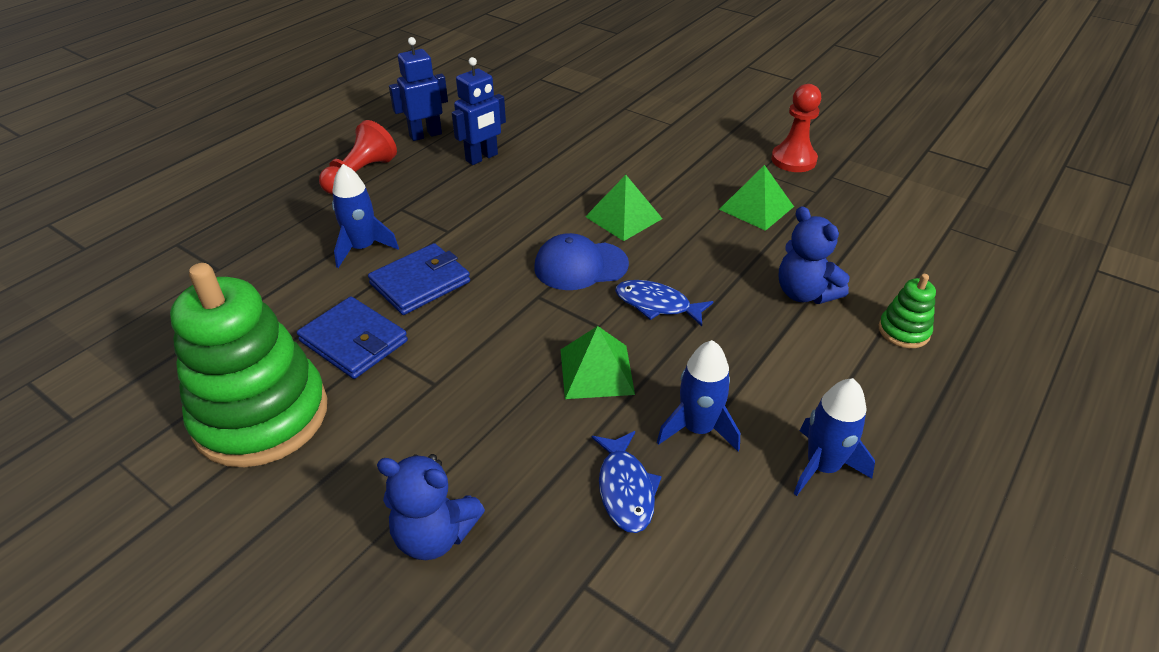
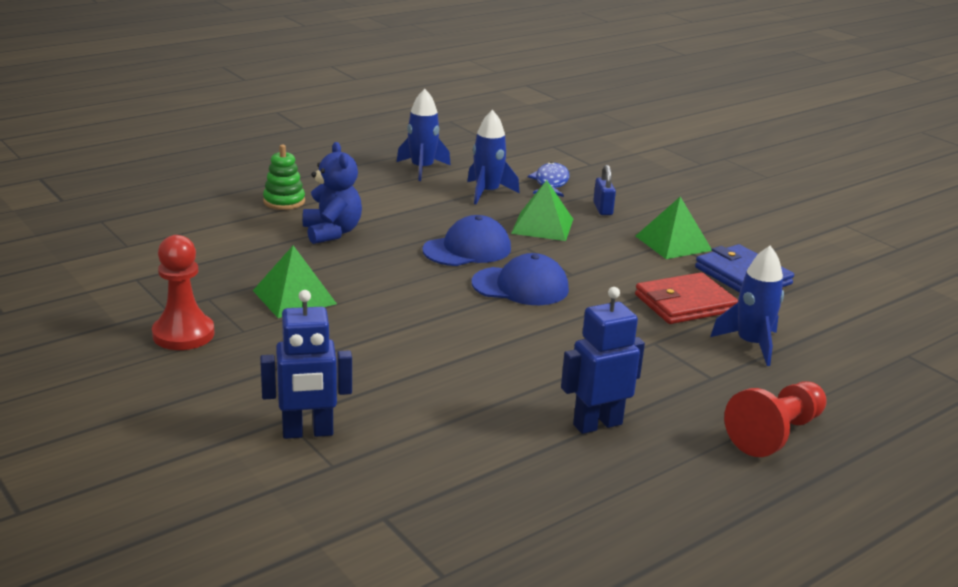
camera: 165 degrees left, 15 degrees down
(261, 416) = (804, 250): green stacking toy -> none
(420, 283) = (685, 303): blue wallet -> red wallet
(425, 135) = (682, 484): blue robot -> blue robot (307, 432)
(434, 535) = (672, 189): blue teddy bear -> none
(532, 436) = (602, 209): none -> blue padlock
(623, 217) = (449, 316): green pyramid -> green pyramid (673, 243)
(657, 304) = (467, 249): blue fish -> blue cap

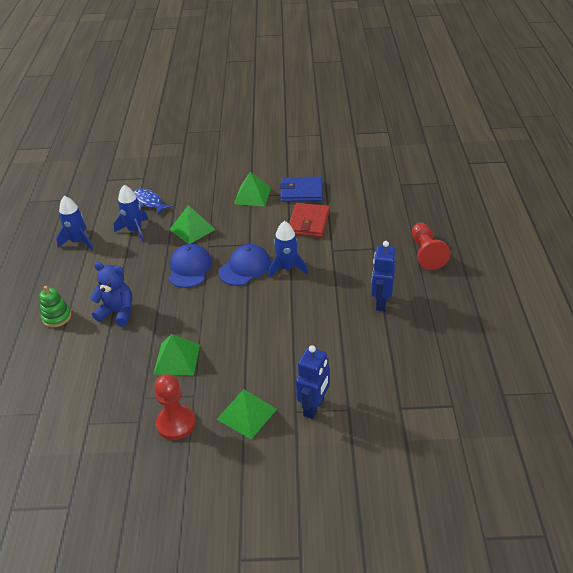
camera: 50 degrees left, 15 degrees up
(245, 380) = (246, 414): none -> green pyramid
(602, 209) = (196, 199): blue padlock -> none
(751, 344) = (357, 222): blue rocket -> blue rocket (287, 268)

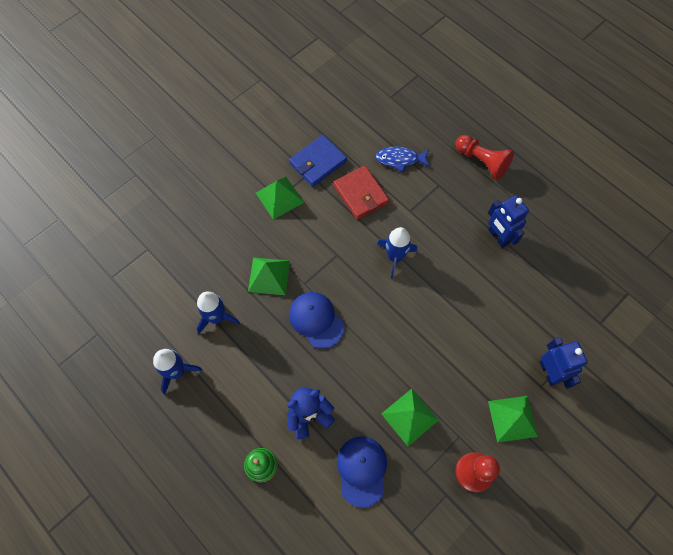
camera: 45 degrees left, 25 degrees up
(149, 202) = (190, 275): blue fish -> blue fish (400, 159)
(245, 267) = (361, 283): blue cap -> blue cap (362, 470)

